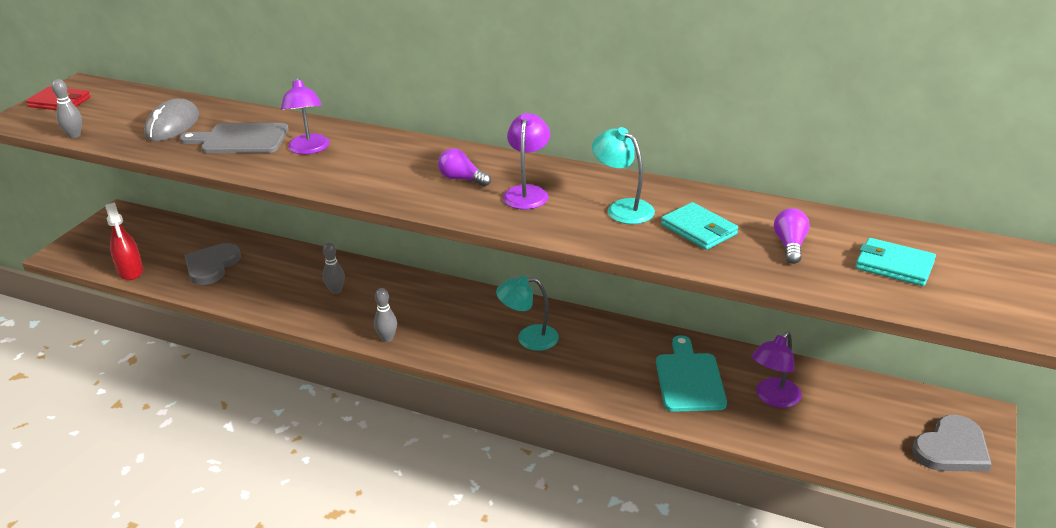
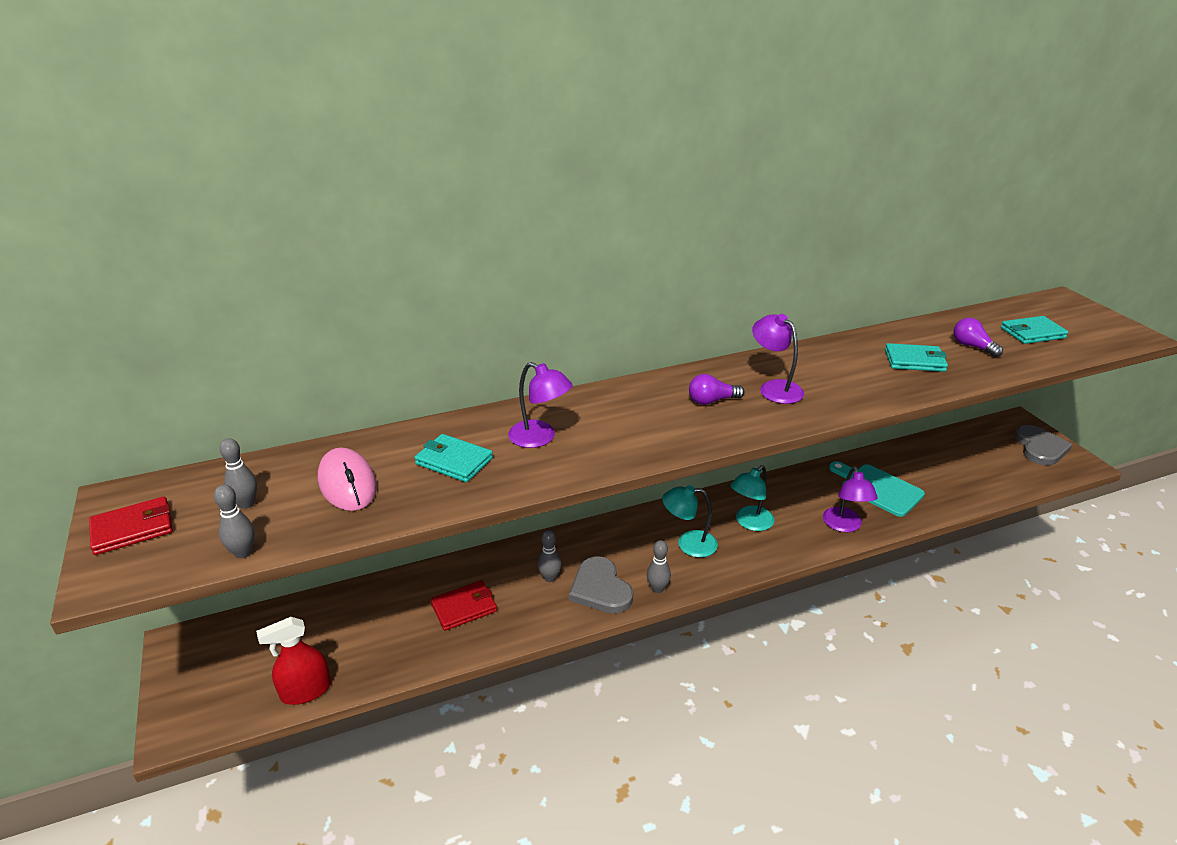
camera: 45 degrees left, 0 degrees up
(117, 113) = (246, 504): none -> grey bowling pin
(130, 271) = (306, 691): red spray bottle -> red spray bottle turned 135 degrees clockwise
(172, 125) = (347, 484): grey mouse -> pink mouse
(212, 266) = (391, 629): grey heart -> grey heart (600, 588)
(240, 139) = (454, 461): grey cutting board -> turquoise wallet
(263, 277) = (464, 607): none -> red wallet
(622, 208) = (849, 368): turquoise lamp -> turquoise lamp (688, 543)
(773, 398) = (932, 472): purple lamp -> purple lamp (844, 526)

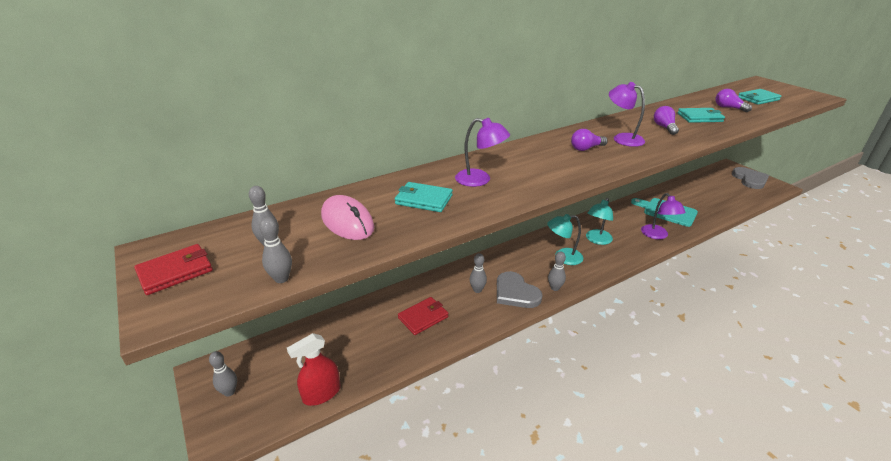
camera: 10 degrees left, 0 degrees up
(200, 672) = (229, 392): none -> grey bowling pin
(848, 374) = (664, 127): none -> purple light bulb

